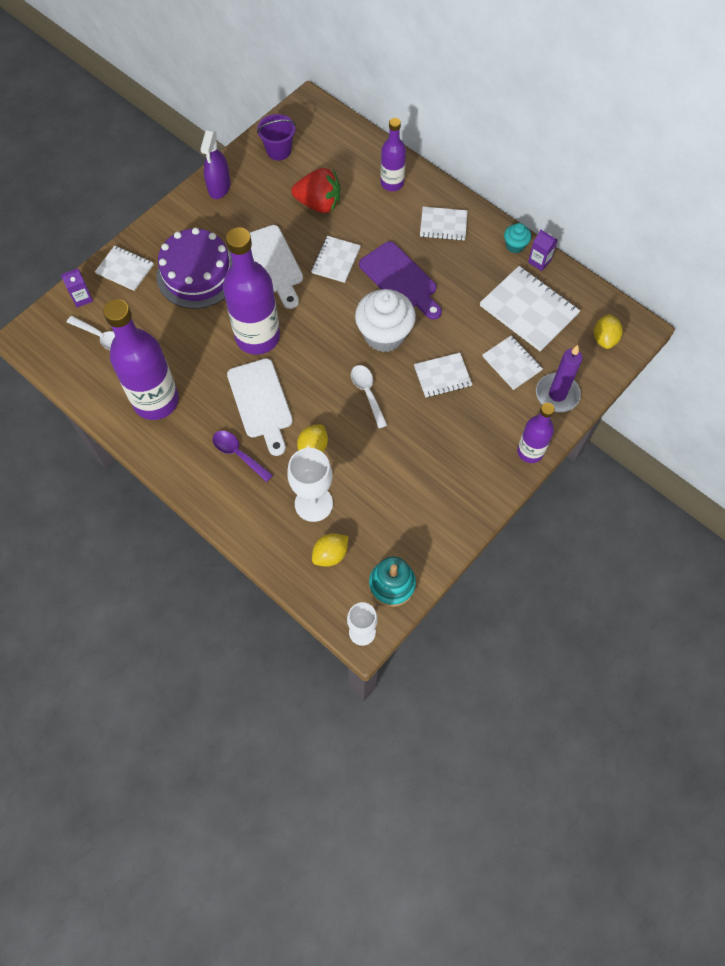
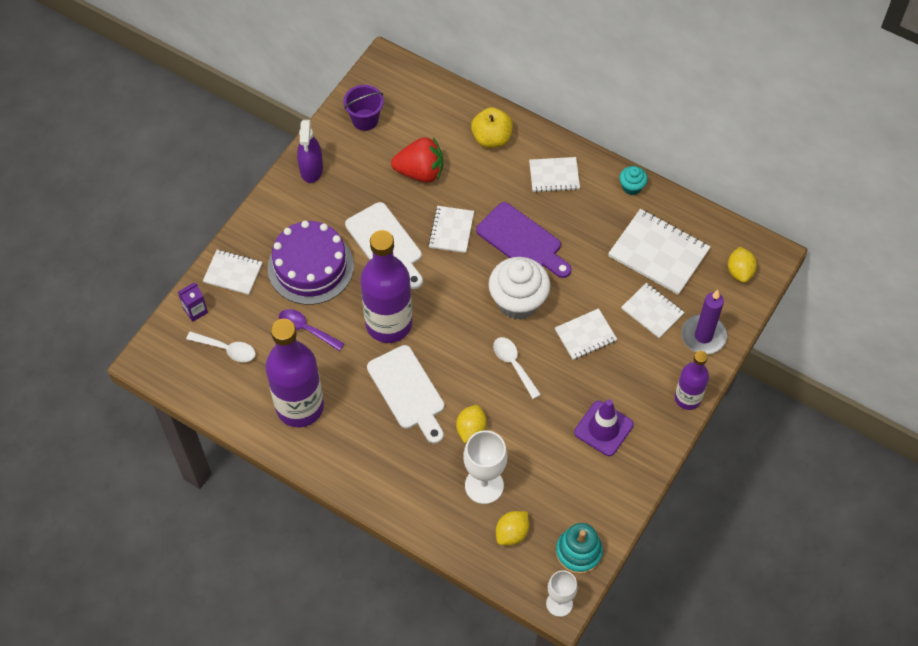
camera: 10 degrees left, 5 degrees down
(238, 454) = (397, 448): purple spoon -> purple spoon (306, 329)
(392, 183) = (491, 138): purple bottle -> yellow apple
(441, 467) = (603, 428): none -> purple traffic cone
(539, 261) = (659, 200): purple carton -> none

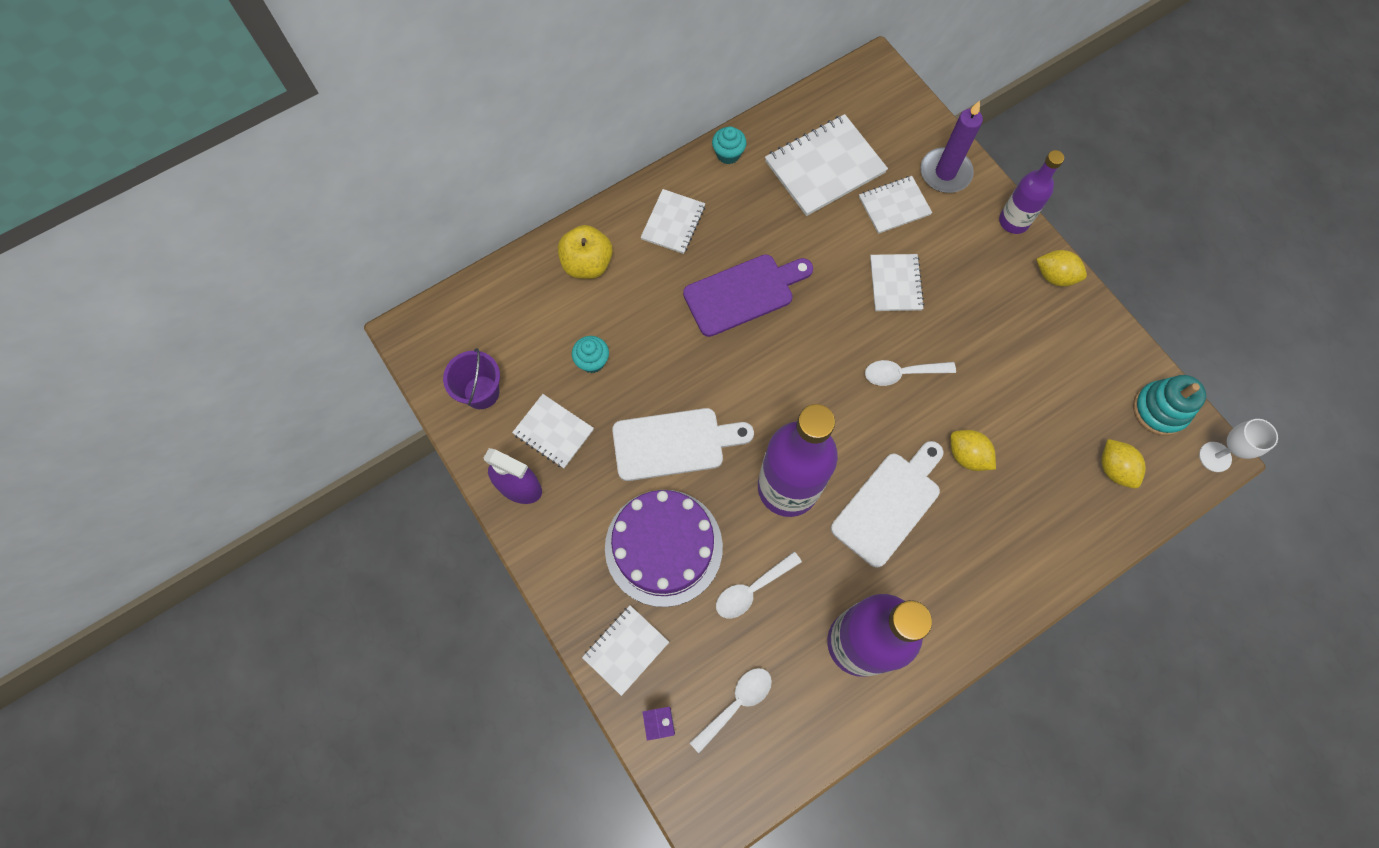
camera: 65 degrees left, 10 degrees up
(306, 329) = (752, 589): purple spoon -> white spoon
(408, 391) = (889, 504): white cutting board -> white cutting board turned 45 degrees counterclockwise
(420, 172) = (592, 361): red strawberry -> turquoise cupcake
(451, 230) = (692, 362): white notebook -> white notebook (553, 432)
(484, 485) = (1044, 472): white goblet -> none
(518, 302) = (822, 333): white cupcake -> none
(603, 428) = (1018, 318): purple traffic cone -> none
(739, 271) = (882, 104): yellow lemon -> yellow lemon (1054, 276)

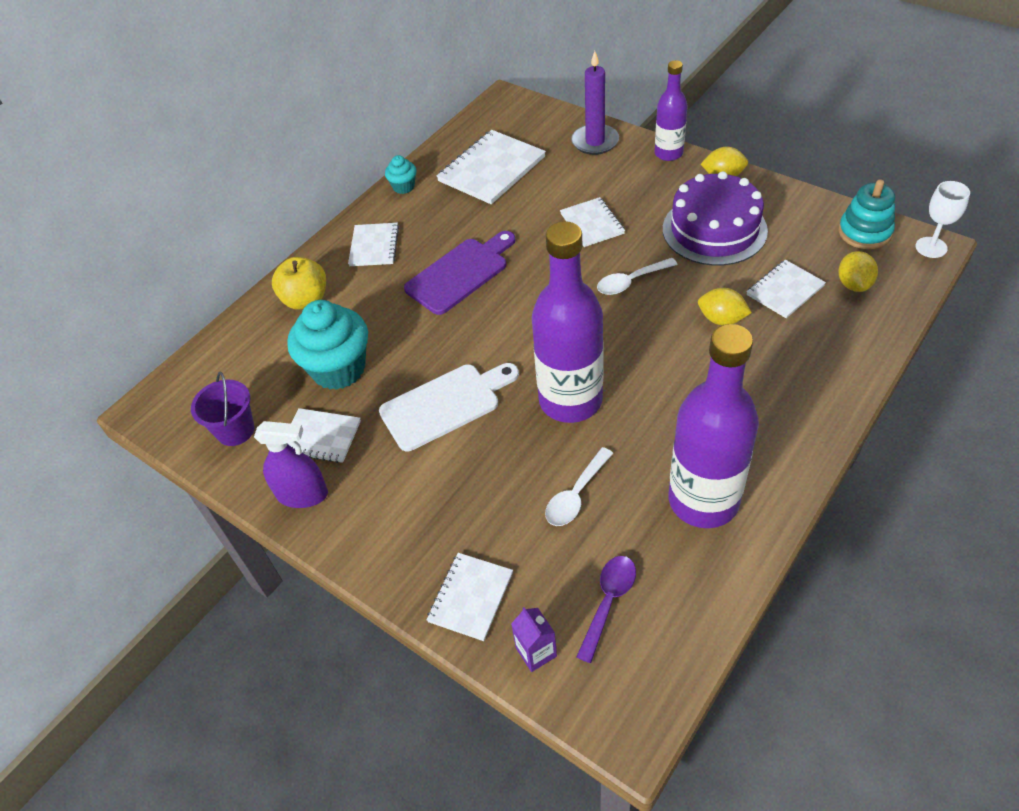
camera: 15 degrees left, 20 degrees down
(592, 361) = (338, 369): turquoise cupcake -> turquoise cupcake, size x2.08
(663, 547) = (471, 492): purple cake -> purple cake (714, 229)
(736, 704) = (608, 602): white spoon -> purple spoon
(889, 504) = (672, 380): white cutting board -> none
(894, 206) = (563, 175): white notebook -> white notebook (785, 290)
(1114, 469) = (853, 284): yellow lemon -> yellow lemon turned 45 degrees clockwise

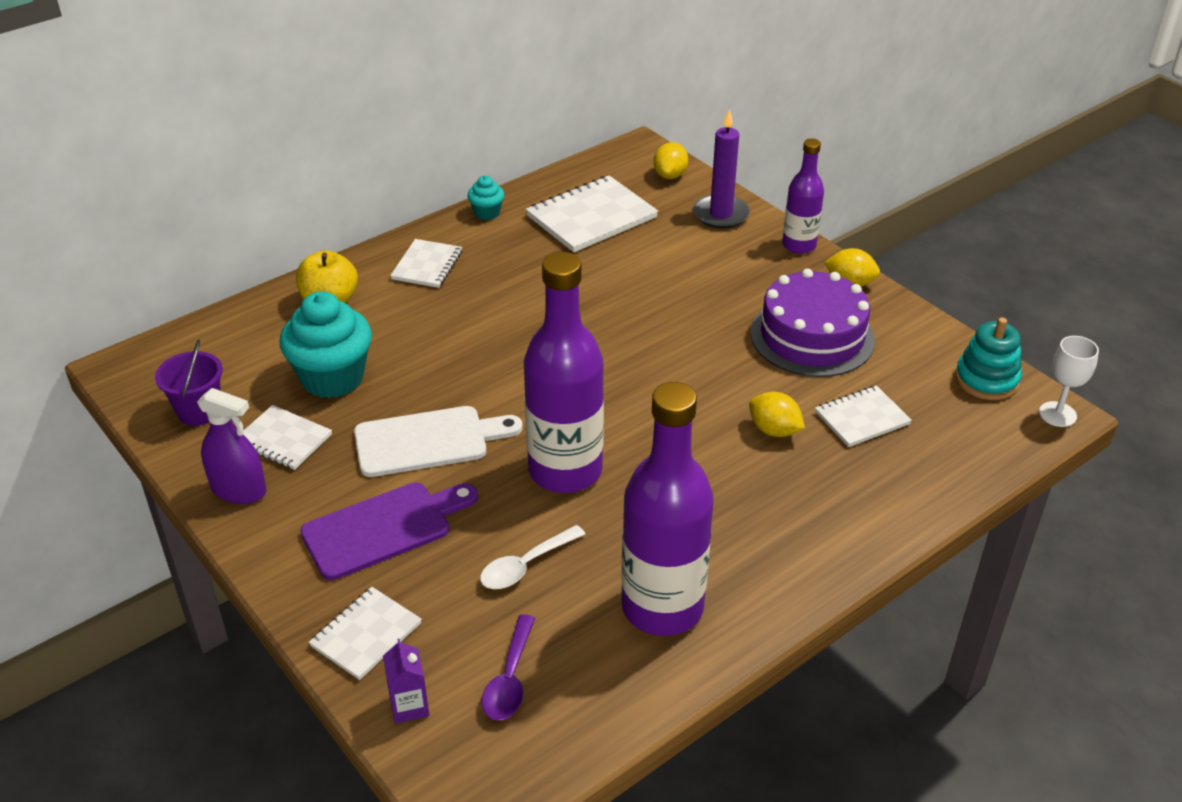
camera: 10 degrees right, 10 degrees down
(460, 273) = (507, 315): purple cutting board -> purple cutting board (383, 528)
(592, 224) = (676, 298): white notebook -> none
(608, 602) = (509, 679): purple spoon -> purple spoon turned 150 degrees clockwise
(631, 281) = (690, 367): white spoon -> none
(853, 284) = (945, 431): yellow lemon -> yellow lemon (670, 175)

